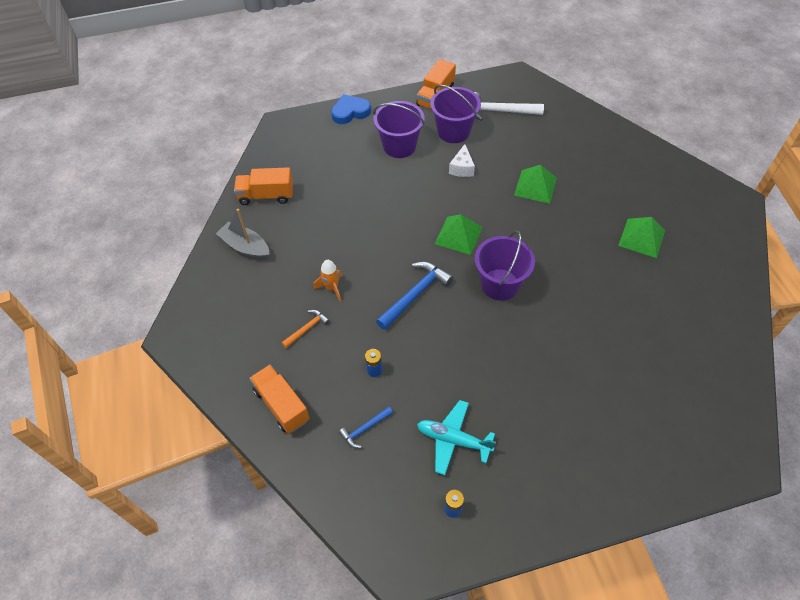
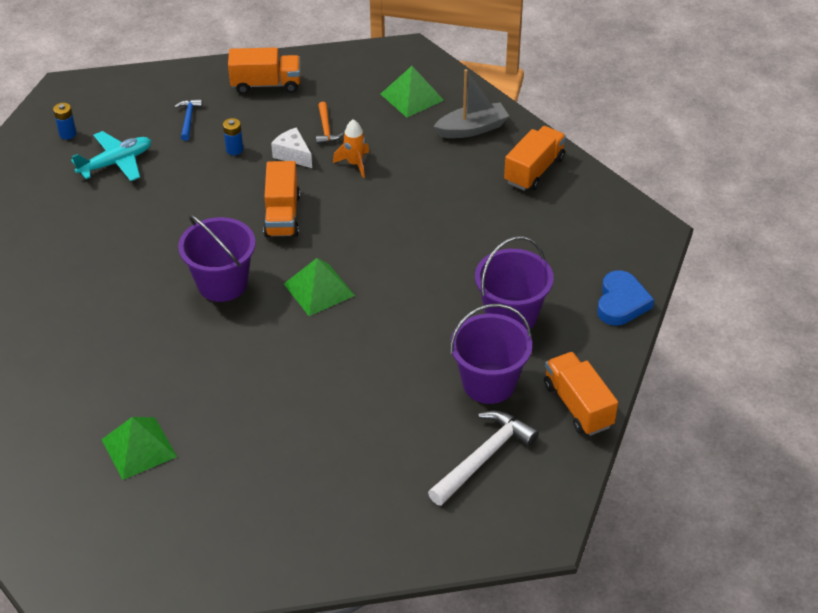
camera: 125 degrees right, 10 degrees down
(415, 294) = (282, 215): blue hammer -> orange truck
(462, 168) = (416, 352): white cheese -> white cheese (293, 155)
(535, 186) = (316, 403): green pyramid -> green pyramid (412, 97)

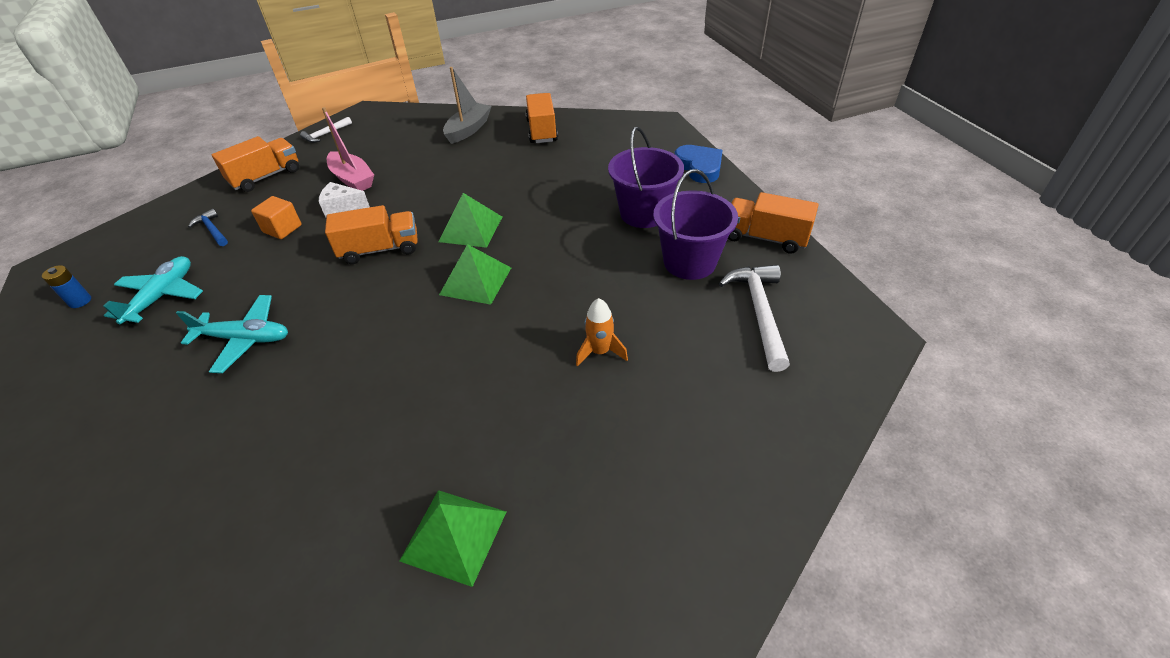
camera: 40 degrees left, 0 degrees up
(137, 234) = (245, 339): none -> turquoise plane
(222, 283) = (379, 327): purple bucket -> none
(234, 149) = (282, 229): blue battery -> orange cube
(282, 215) = (380, 249): orange truck -> orange truck turned 60 degrees counterclockwise
(326, 129) = (352, 179): orange hammer -> pink boat
(351, 60) = (326, 134): none -> white hammer
(355, 164) = (403, 188): orange rocket -> orange rocket (600, 352)
(412, 97) = (400, 133): green pyramid -> green pyramid (471, 229)

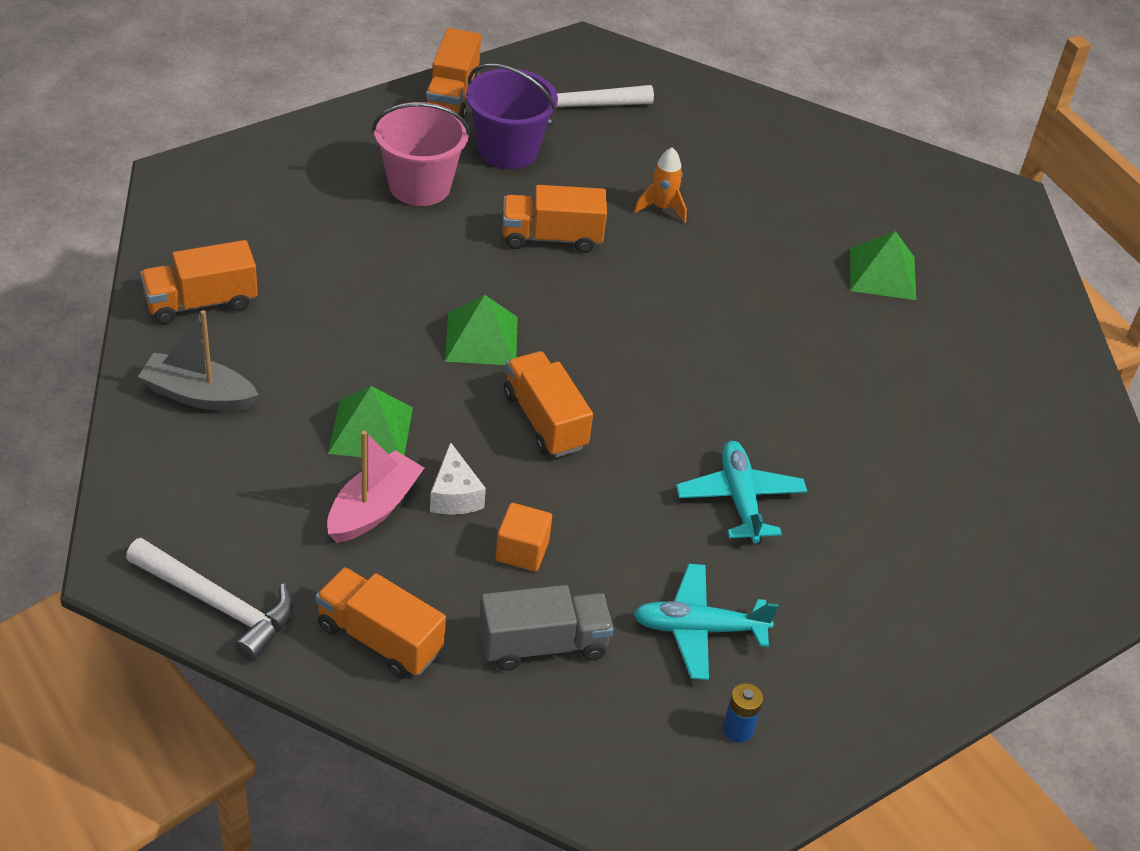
camera: 110 degrees left, 0 degrees up
(212, 230) = (543, 645): blue hammer -> grey truck
(326, 134) = (218, 604): white hammer -> white hammer, size x1.79
(476, 281) = (582, 315): green pyramid -> green pyramid (370, 430)
(571, 274) = (551, 237): none -> orange truck
(643, 213) = (419, 186): purple bucket -> pink bucket
(699, 167) = (303, 140): blue heart -> none

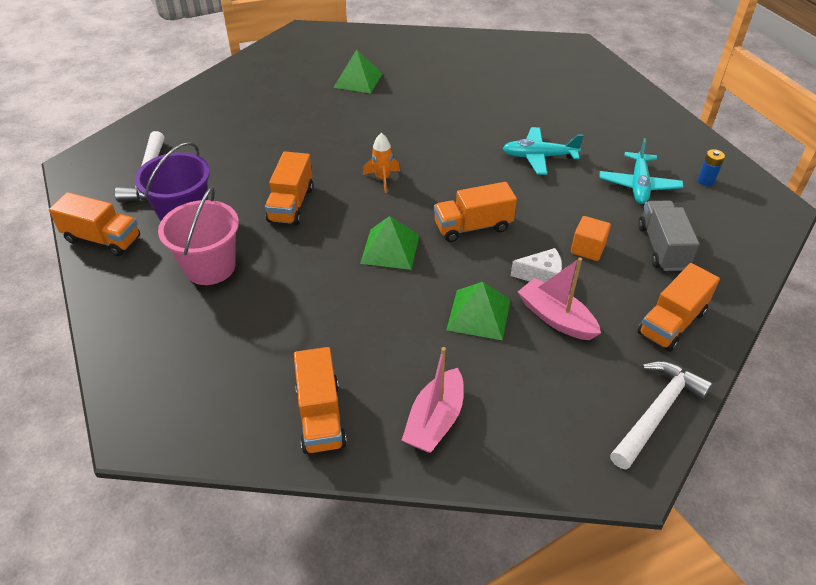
camera: 75 degrees left, 0 degrees up
(198, 395) = (435, 420): grey boat -> pink boat
(662, 208) = (274, 152): orange rocket -> orange rocket (382, 179)

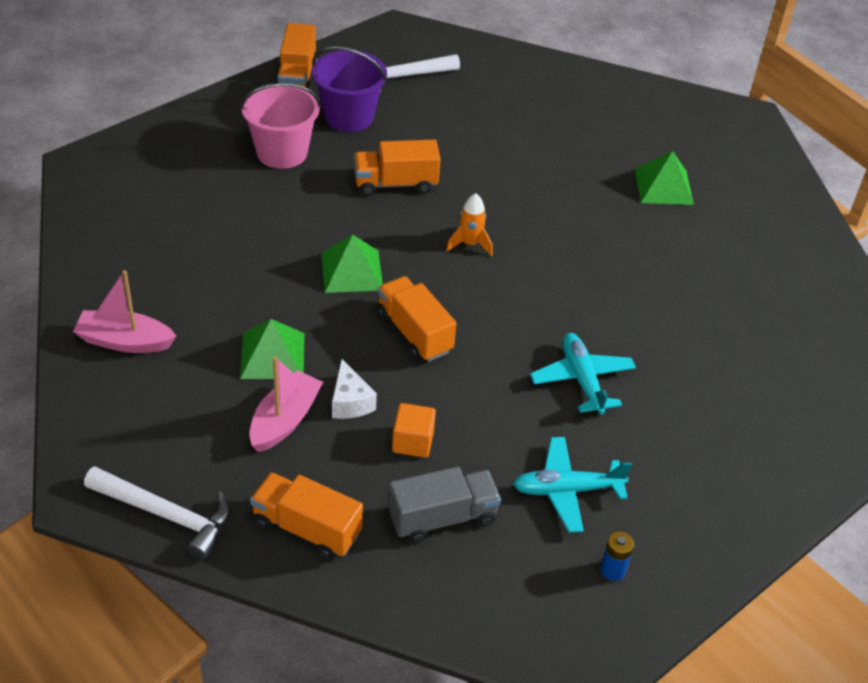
camera: 70 degrees right, 0 degrees up
(320, 416) = (116, 265): orange truck -> none

